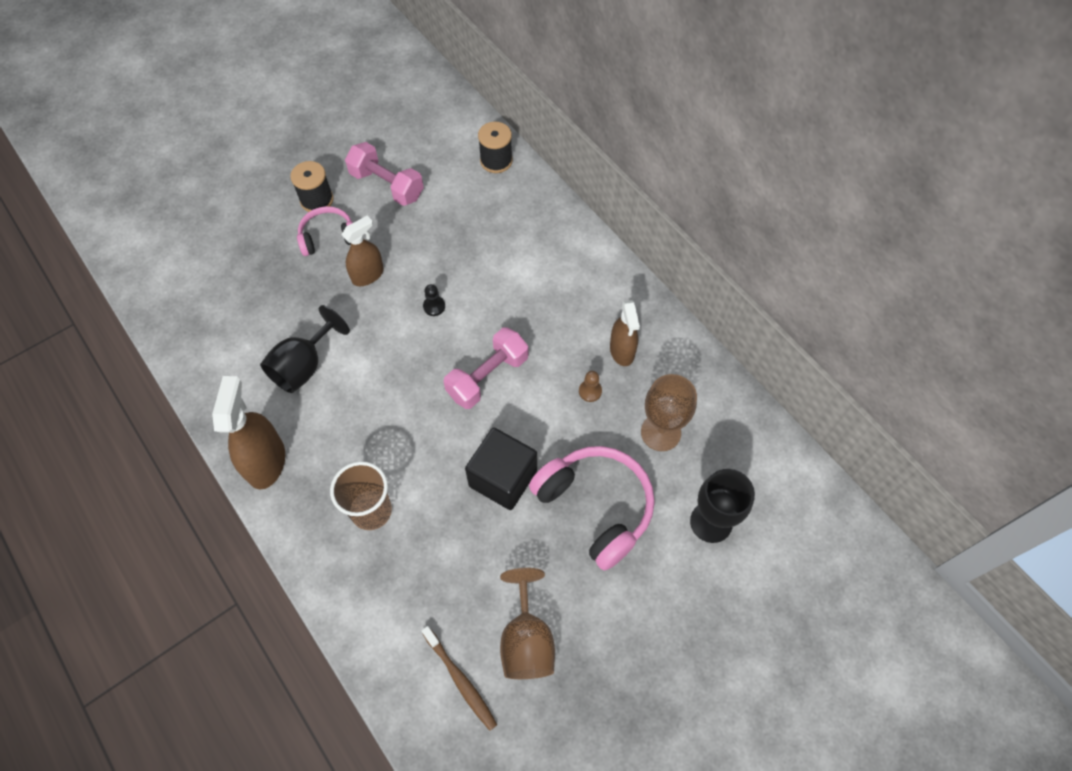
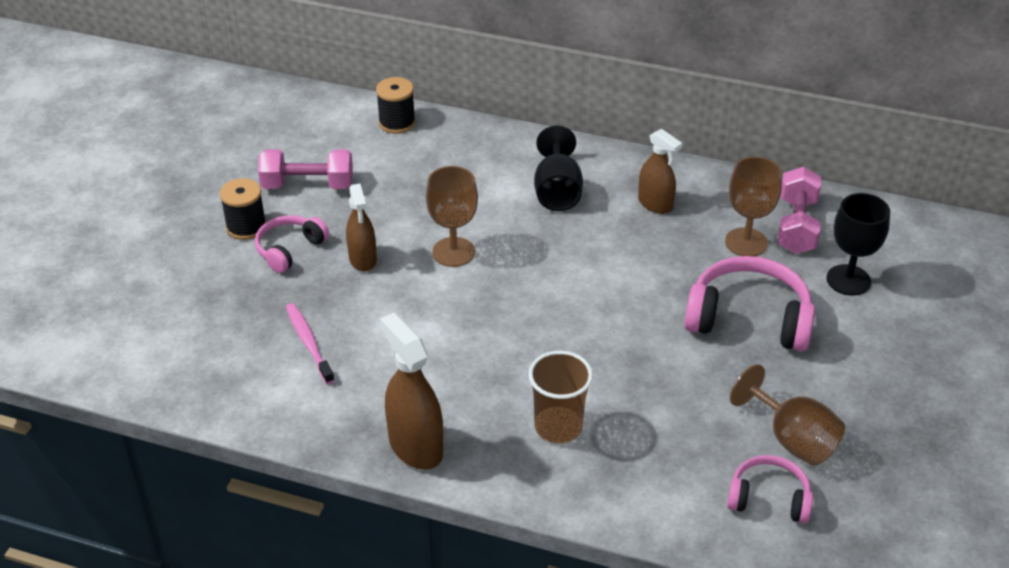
camera: 35 degrees left, 20 degrees down
(273, 327) = (308, 343): none -> pink toothbrush
(304, 366) = (373, 356): black goblet -> black goblet (557, 192)
(368, 275) = (362, 259): brown spray bottle -> brown spray bottle turned 150 degrees clockwise
(434, 306) = (453, 252): black pawn -> brown goblet
(460, 680) = (769, 499): brown toothbrush -> pink headphones
(487, 377) = (558, 278): pink dumbbell -> pink dumbbell (796, 226)
(503, 478) = (650, 341): black cube -> none
(590, 391) = (658, 244): brown pawn -> none

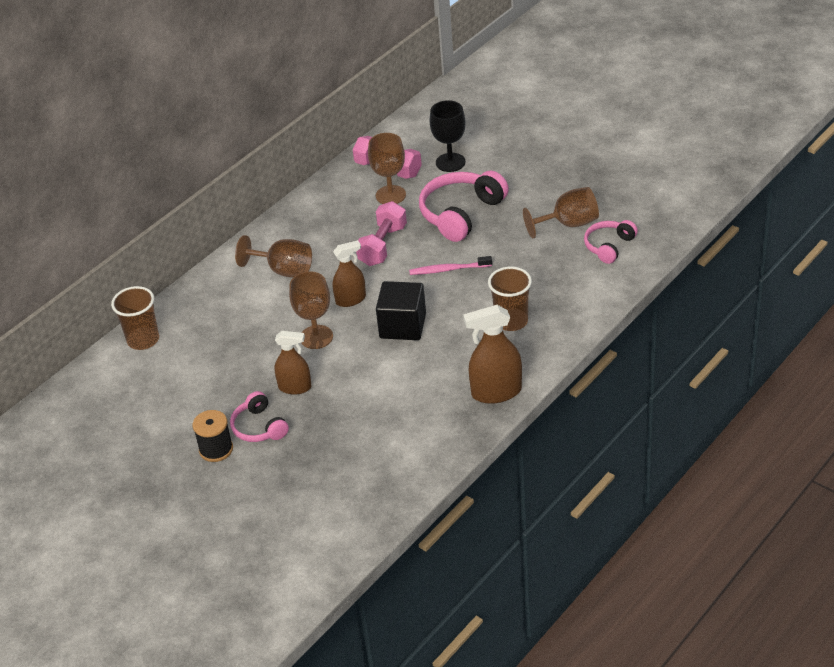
camera: 65 degrees left, 0 degrees up
(308, 185) = (187, 405): pink dumbbell -> pink dumbbell (382, 246)
(308, 343) = (368, 431): pink toothbrush -> pink toothbrush (448, 269)
(397, 123) = (143, 340): black spool -> brown cup
(504, 322) = (402, 326): none -> black cube
(557, 192) = (283, 270): black goblet -> brown goblet
(655, 204) = (327, 226): brown spray bottle -> brown spray bottle (351, 299)

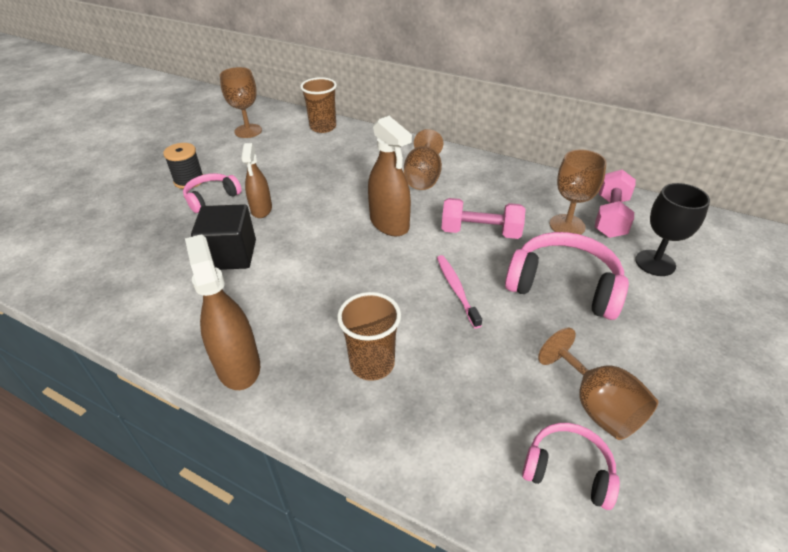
camera: 75 degrees right, 0 degrees up
(316, 337) = (331, 211): brown goblet -> brown goblet (248, 131)
(351, 299) = (389, 224): brown spray bottle -> brown spray bottle, size x1.50
(402, 326) = (353, 266): black cube -> black cube (230, 255)

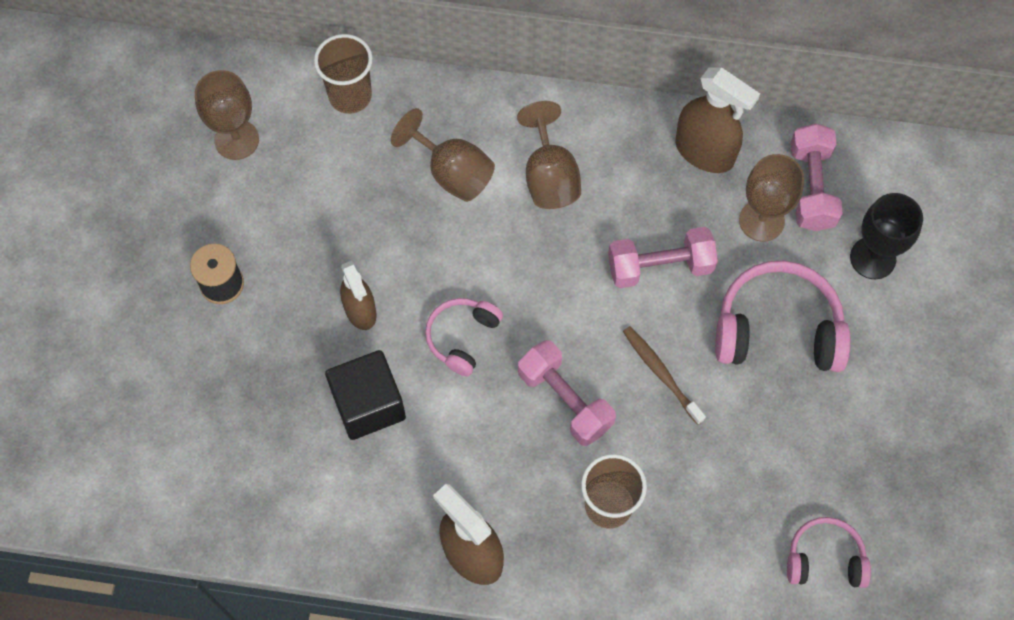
camera: 20 degrees left, 25 degrees up
(212, 198) = (278, 310): pink headphones -> pink headphones (462, 337)
(372, 287) = (565, 400): none -> pink dumbbell
(389, 224) = (541, 286): brown spray bottle -> brown spray bottle (704, 152)
(456, 289) = (661, 373): pink toothbrush -> brown toothbrush
(597, 405) = (838, 481): brown goblet -> brown goblet (452, 172)

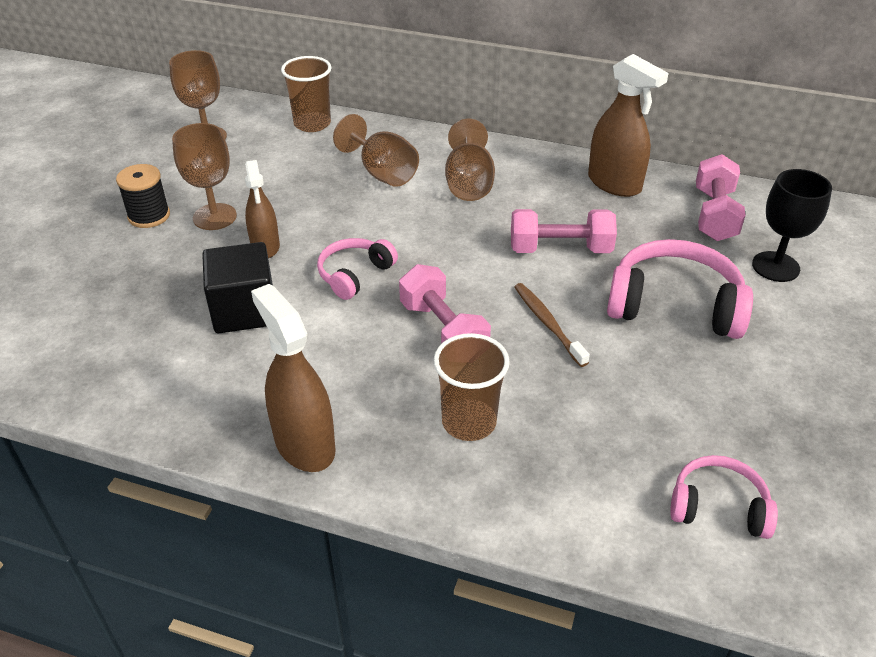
camera: 10 degrees right, 25 degrees down
(761, 220) = (664, 230): brown goblet -> brown goblet (214, 217)

